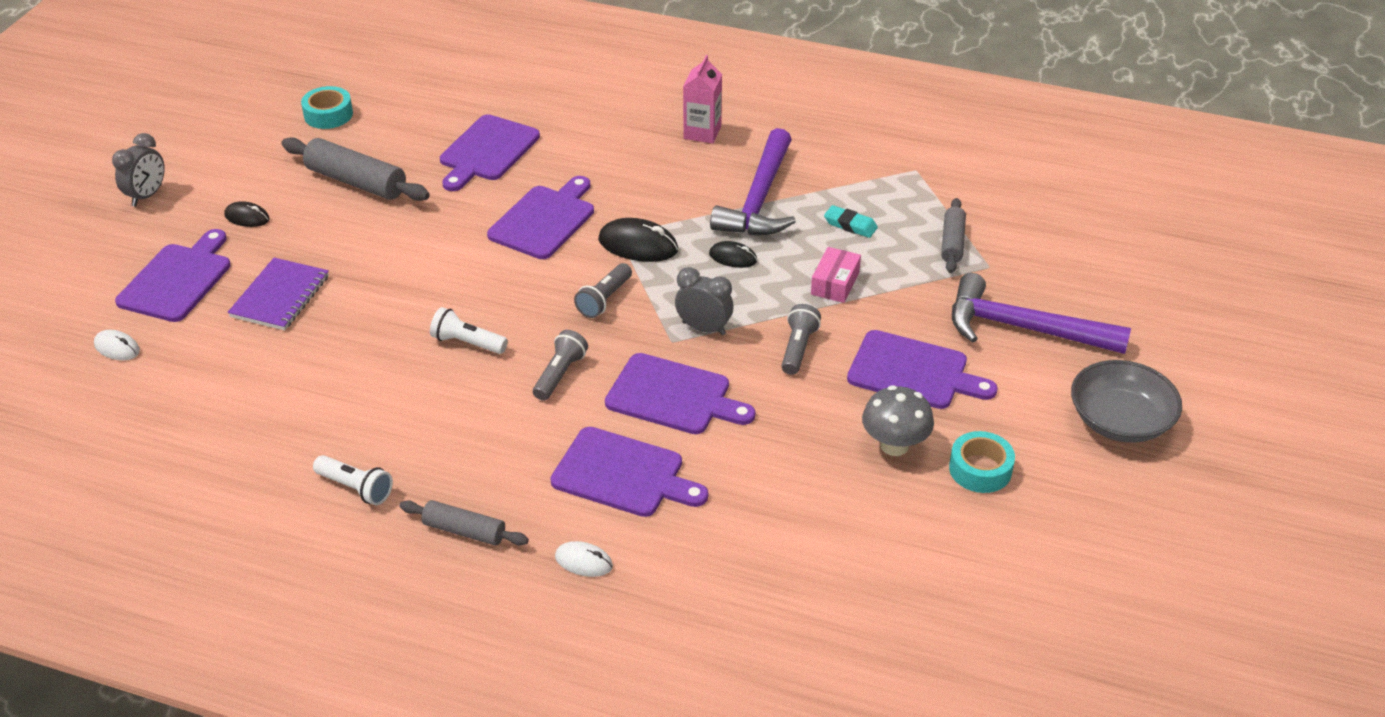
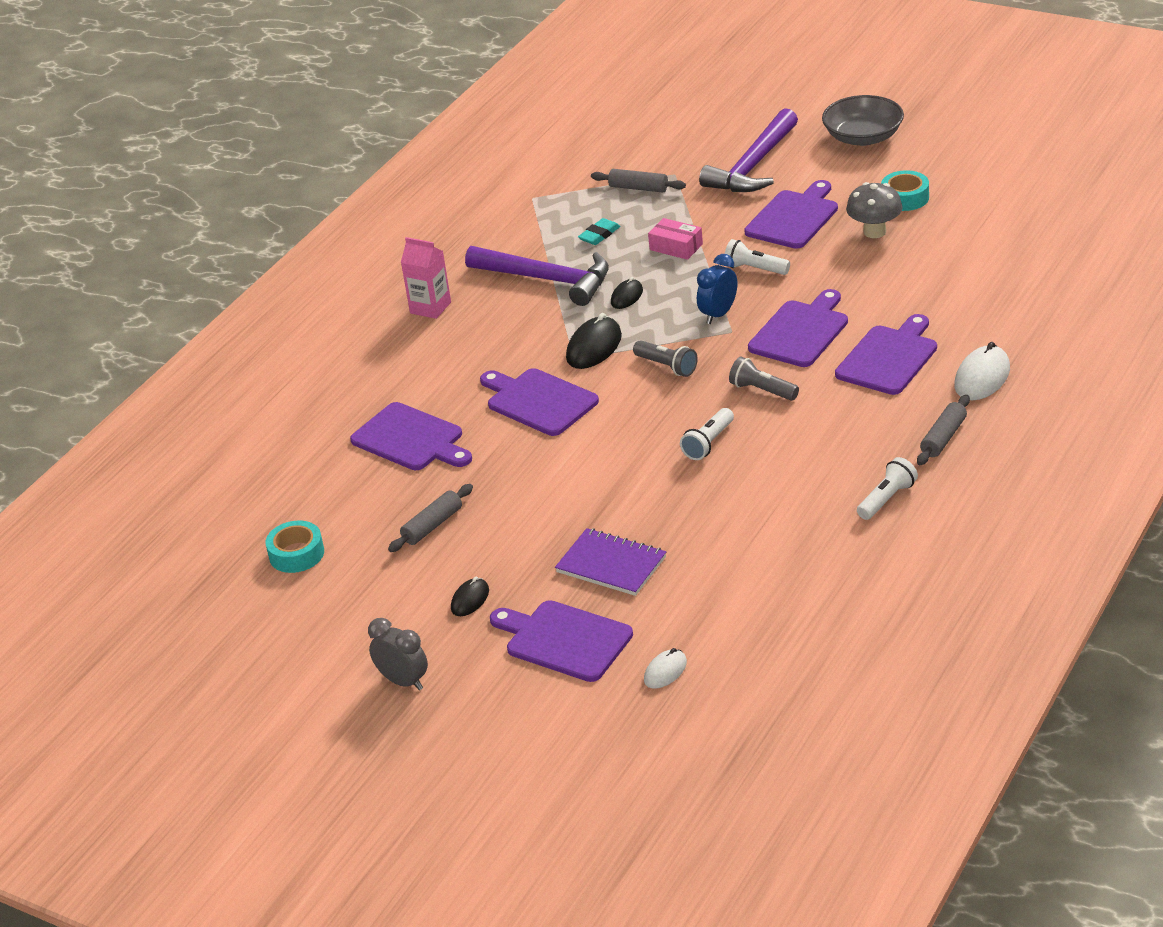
camera: 75 degrees left, 5 degrees down
(356, 181) = (432, 525): grey rolling pin -> grey rolling pin, size x0.61
(583, 561) = (982, 377): white mouse -> white mouse, size x1.68
(704, 328) = (718, 314): grey clock -> blue clock
(798, 348) = (754, 269): grey flashlight -> white flashlight

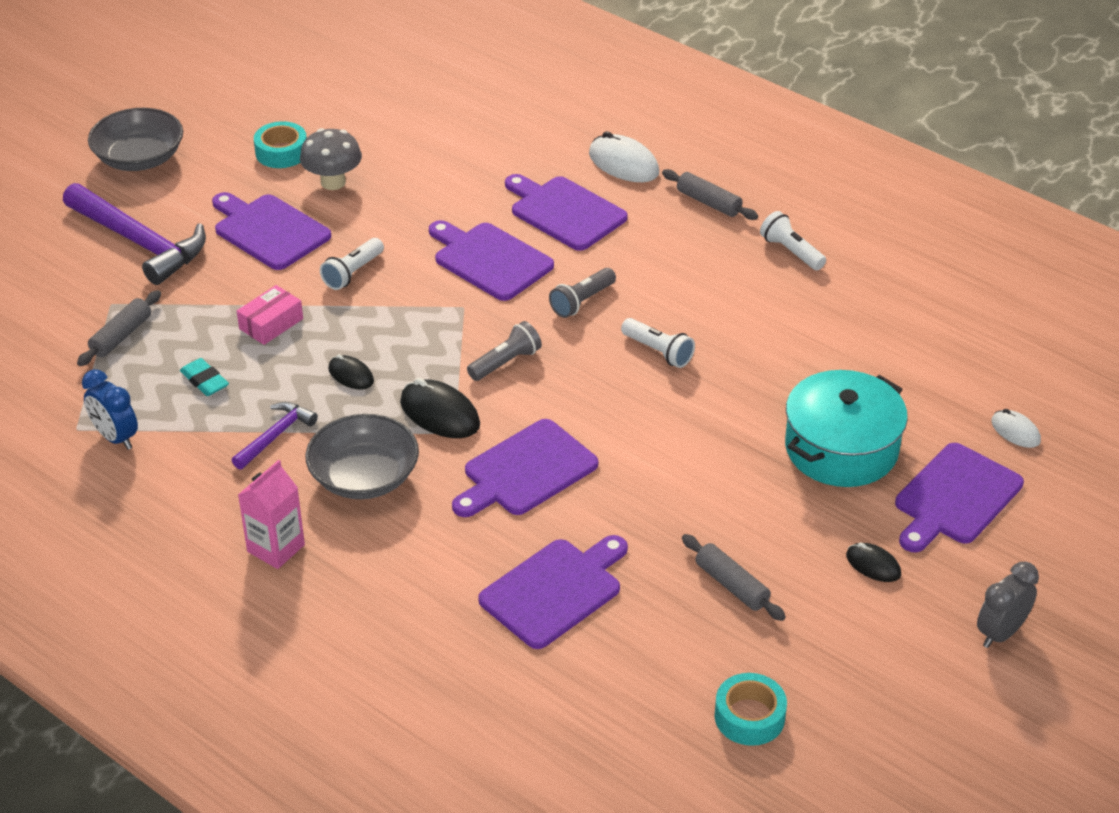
camera: 85 degrees left, 5 degrees up
(513, 328) = (364, 477): none -> grey bowl
(547, 280) = (275, 436): purple hammer -> purple hammer, size x0.52
(611, 565) = (841, 448): purple notebook -> turquoise pot
(718, 314) = (426, 311): blue clock -> blue clock (116, 437)

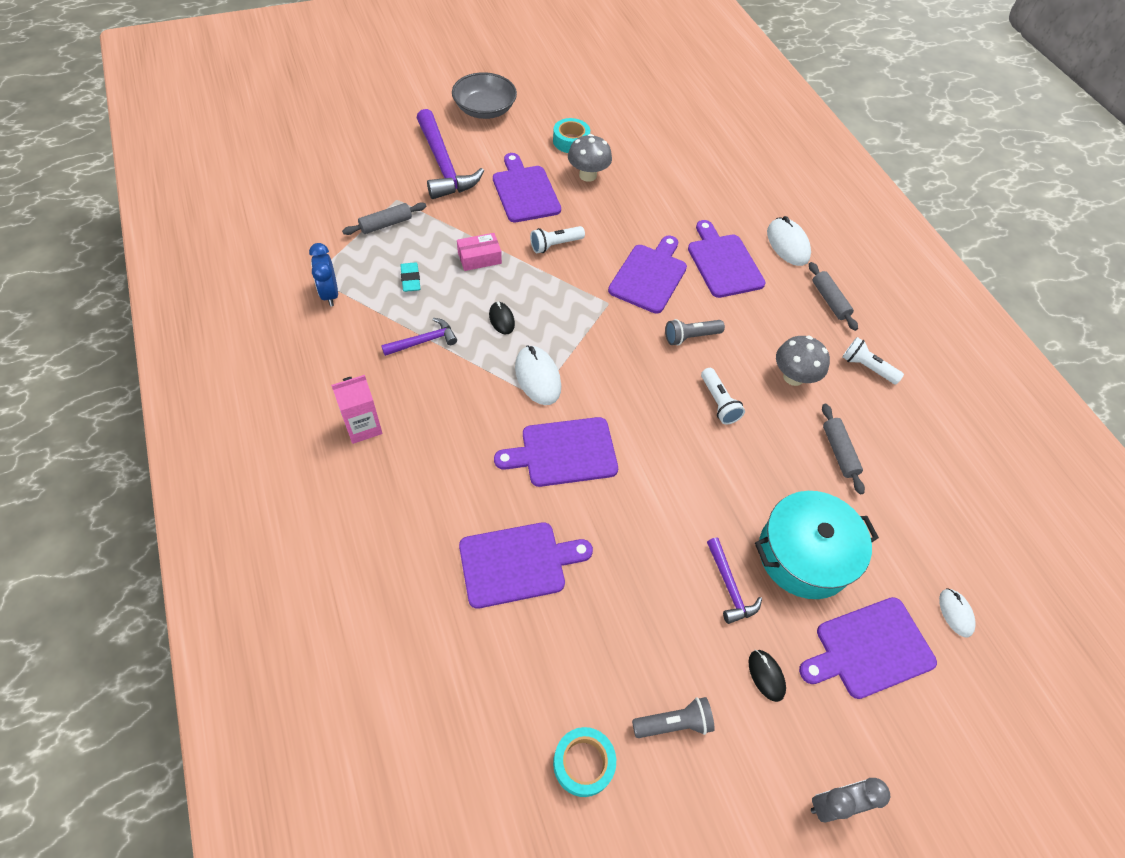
camera: 25 degrees right, 15 degrees up
(364, 477) = (456, 401): grey bowl -> none
(440, 414) = (538, 377): black mouse -> white mouse
(489, 260) = (649, 276): purple cutting board -> purple cutting board turned 45 degrees clockwise
(506, 362) = (608, 359): grey flashlight -> grey flashlight (674, 723)
(721, 293) = (793, 377): none -> grey mushroom
(731, 585) = (646, 632): grey rolling pin -> grey rolling pin (838, 452)
(787, 509) = (729, 587): none -> purple hammer
(791, 251) = (866, 367): white flashlight -> white flashlight turned 45 degrees counterclockwise

